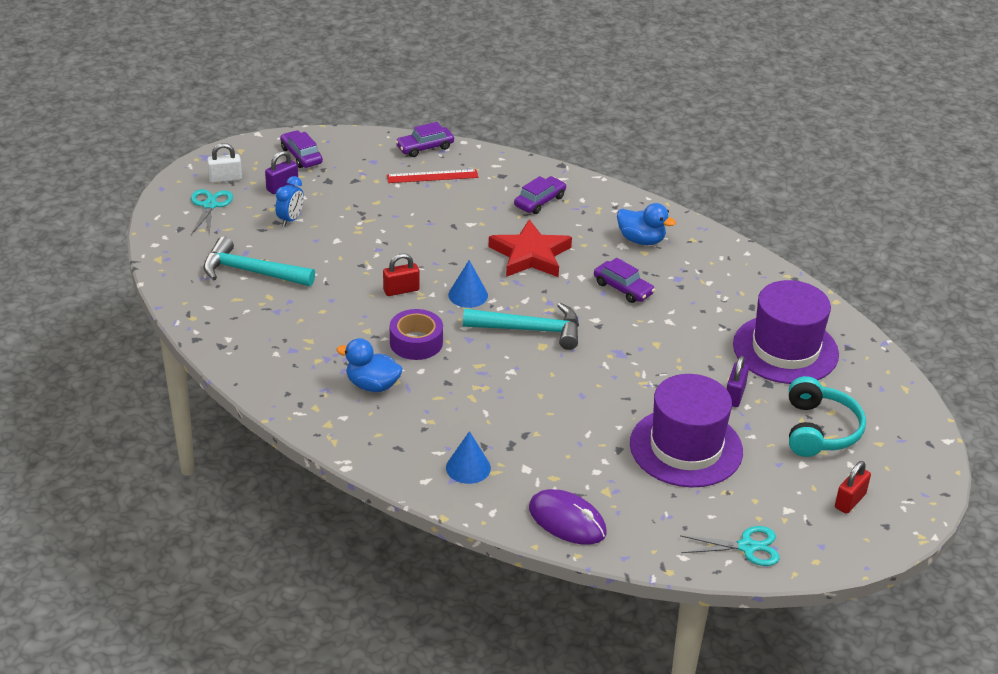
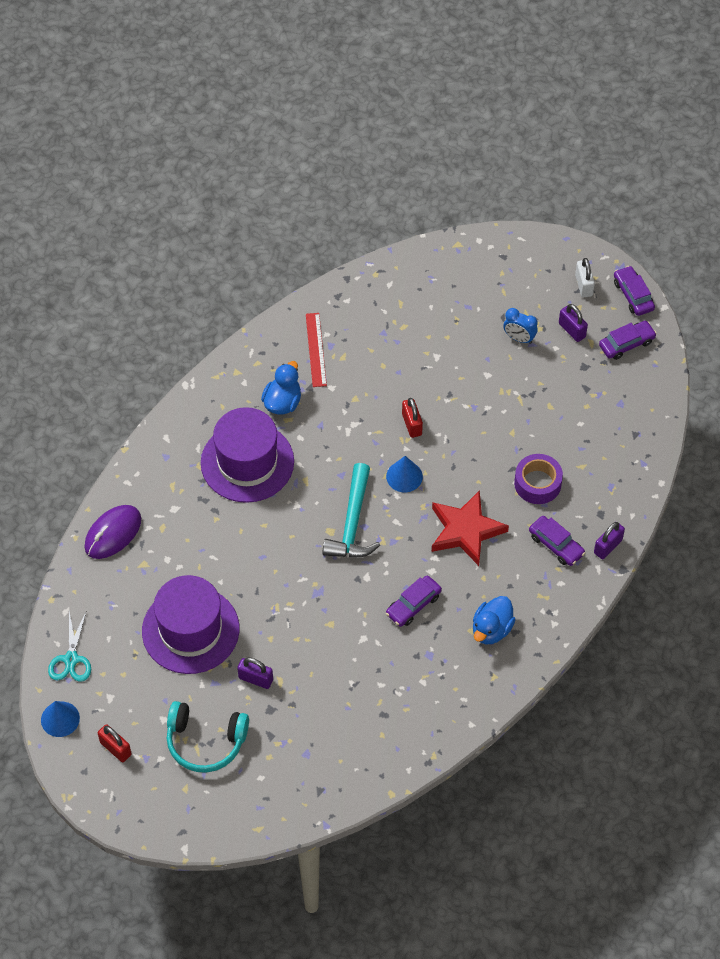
camera: 95 degrees right, 20 degrees up
(210, 205) = (539, 276): turquoise scissors -> none
(251, 272) = (438, 312): turquoise hammer -> none
(416, 342) = (337, 434): purple tape -> purple tape (537, 483)
(425, 147) = (648, 448): purple car -> purple car (633, 295)
(432, 176) = (596, 453): red ruler -> red ruler (316, 349)
(468, 467) = (178, 467): blue cone -> blue cone (60, 719)
(537, 172) = (608, 546): none -> purple padlock
(785, 349) = (318, 733): purple hat -> purple hat (247, 462)

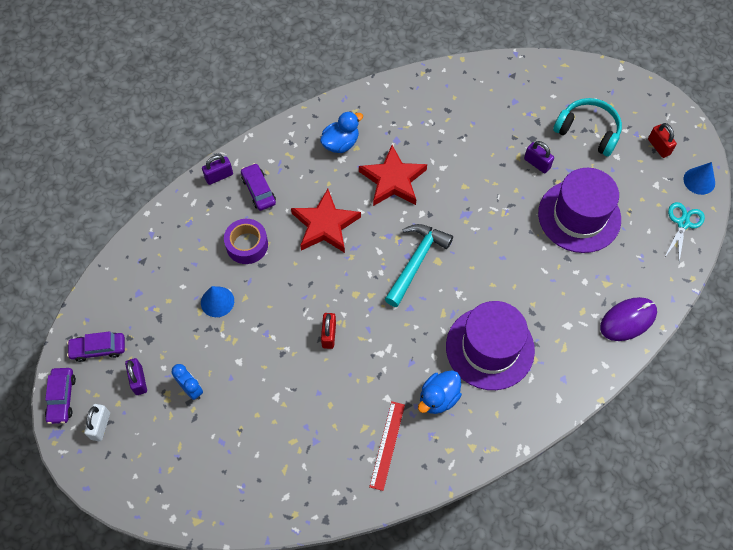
camera: 160 degrees left, 5 degrees up
(404, 476) = (356, 288): blue cone -> blue cone (217, 301)
(413, 605) = (393, 180): purple car -> red star

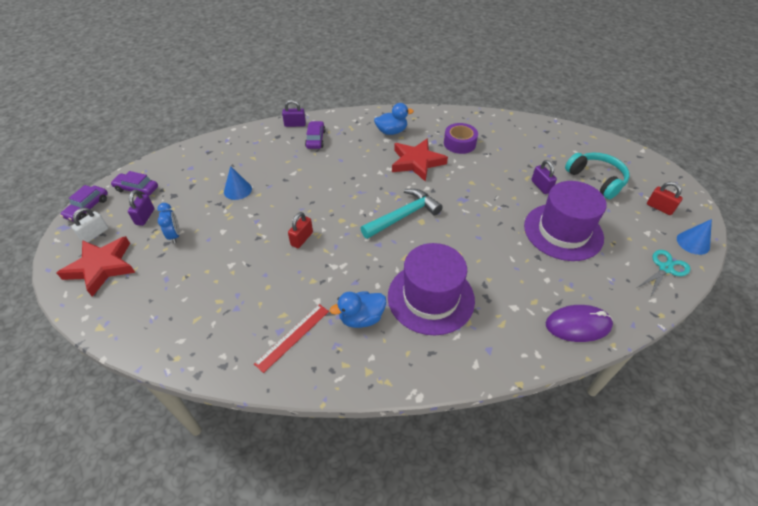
camera: 25 degrees right, 15 degrees down
(247, 245) = (284, 165): purple tape -> purple tape (459, 143)
(325, 225) = (348, 172): red star -> red star (101, 267)
(658, 147) = (659, 208): red padlock -> red padlock turned 45 degrees counterclockwise

